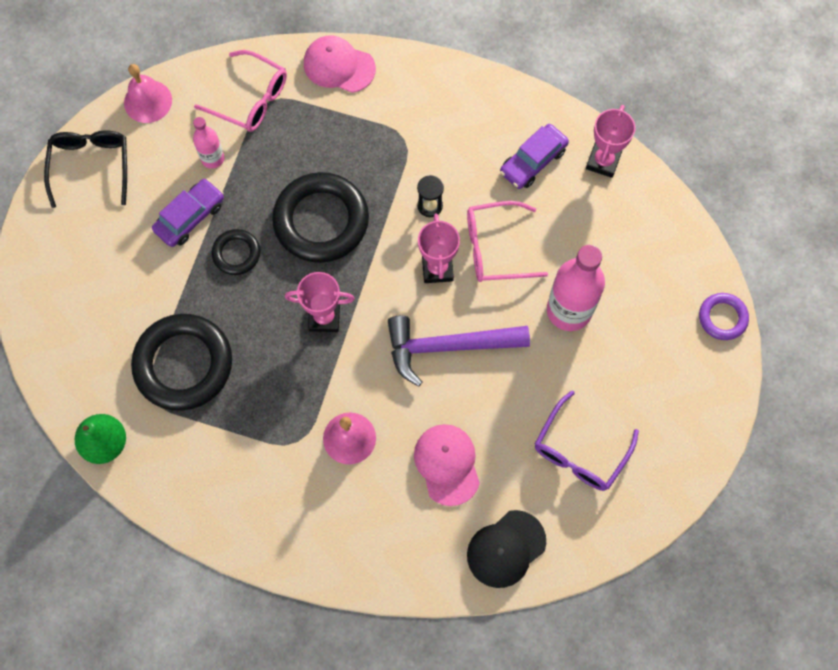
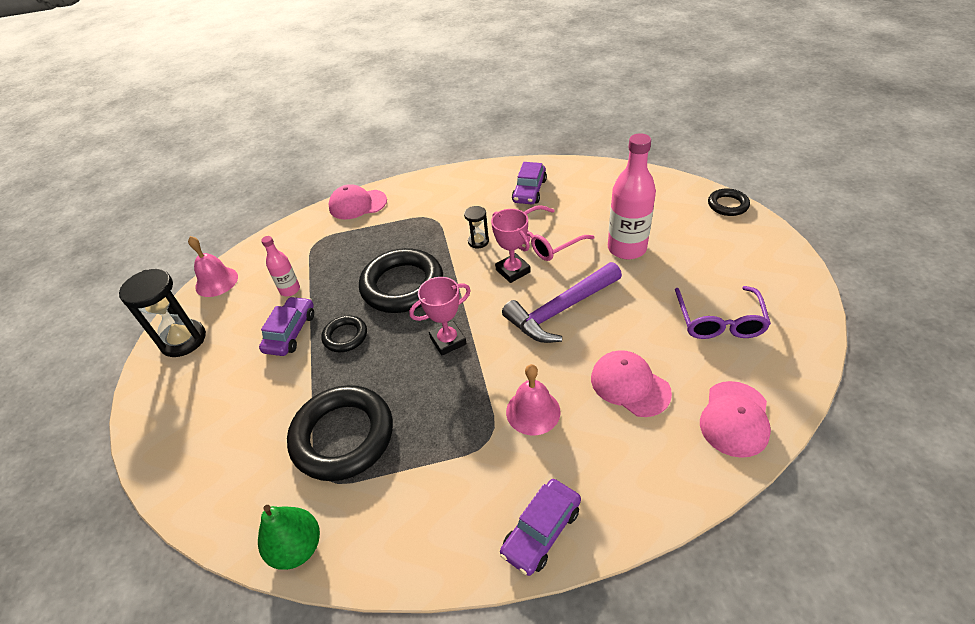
camera: 25 degrees left, 25 degrees down
(91, 166) = (183, 340): black glasses -> black hourglass
(251, 99) = (301, 246): pink glasses -> none
(287, 542) = (541, 531): none -> purple car
(506, 549) = (735, 419): black cap -> pink cap
(603, 161) = (574, 172): pink trophy -> none
(722, 318) = (727, 205): purple ring -> black ring

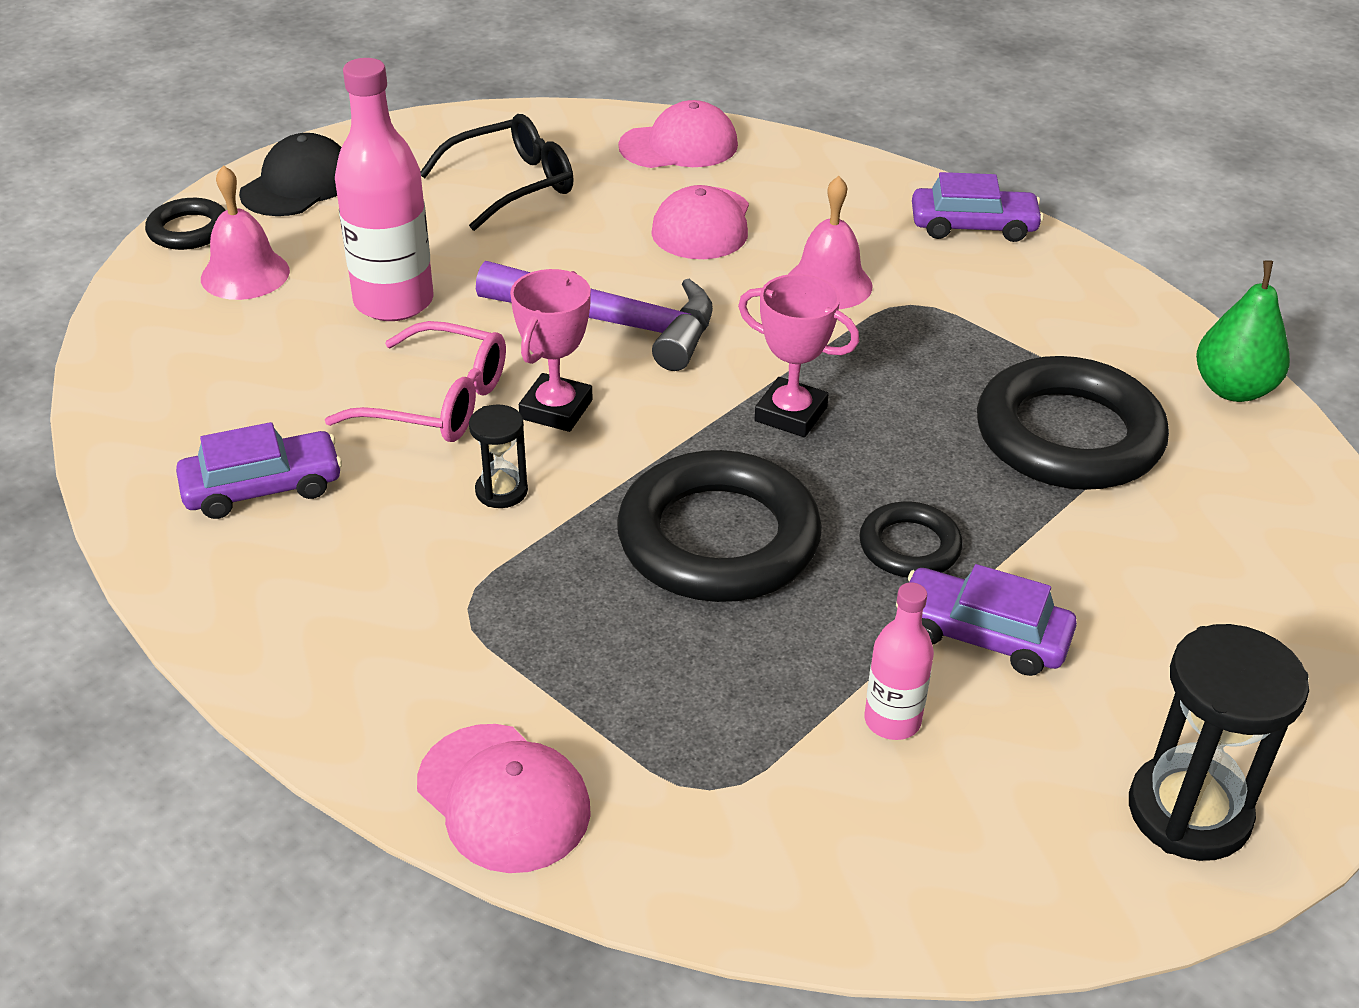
camera: 130 degrees left, 5 degrees down
(216, 282) = (1009, 904): pink bell -> pink bell (245, 274)
(290, 332) = (982, 635): purple car -> purple car turned 45 degrees clockwise
(719, 321) = (512, 184): purple glasses -> black glasses
(757, 245) = (298, 185): none -> black cap

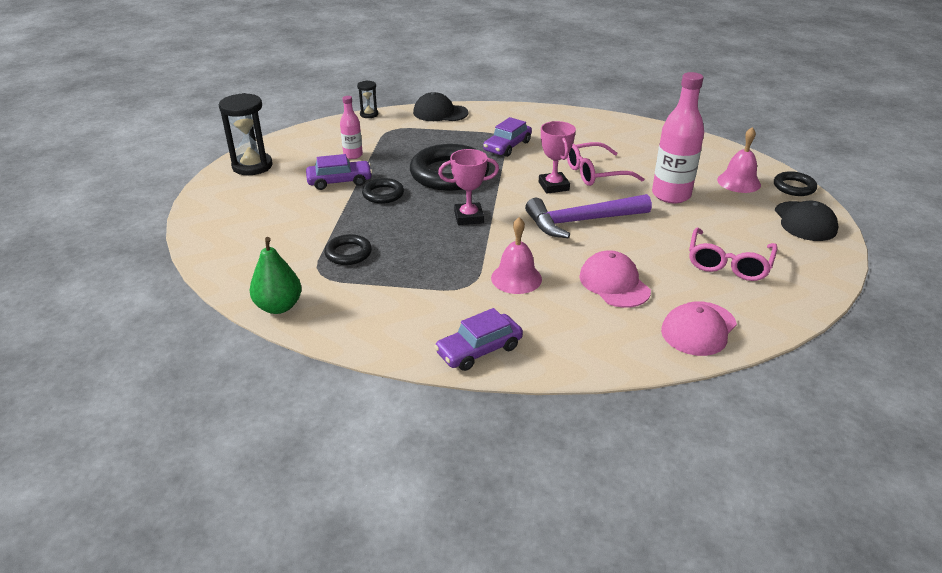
camera: 145 degrees right, 5 degrees down
(262, 487) = (602, 136): purple car -> purple car (507, 146)
(501, 491) = (534, 160): black hourglass -> black hourglass (369, 114)
(503, 798) = (440, 113): pink cap -> black cap
(512, 184) = (728, 264): black glasses -> pink glasses
(1068, 436) = (348, 253): black ring -> black ring, size x0.50

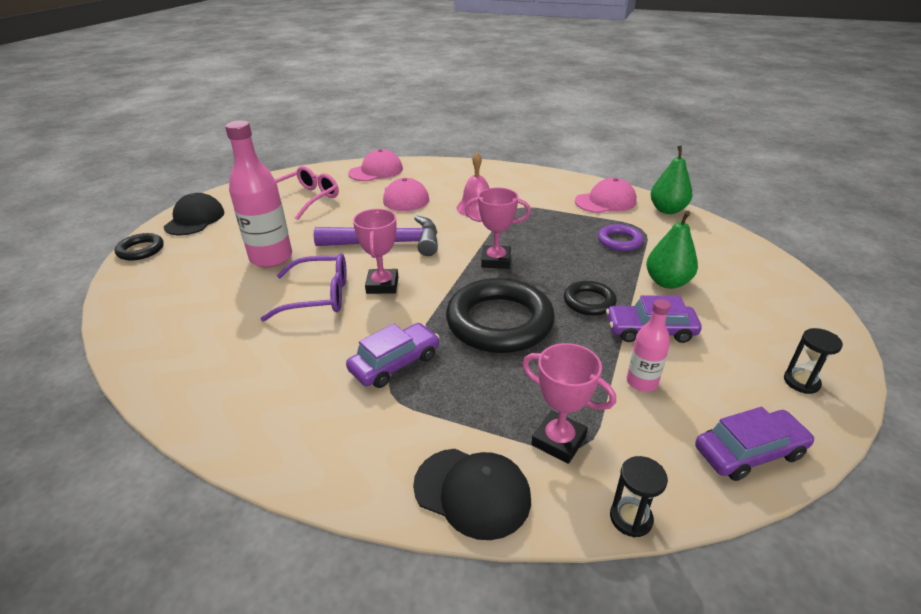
camera: 165 degrees left, 0 degrees up
(252, 166) = (801, 382): black hourglass -> black hourglass, size x0.53
(314, 217) = (667, 282): none -> green pear
(348, 253) = (619, 241): black ring -> purple ring
(355, 311) = (605, 201): none -> pink cap
(402, 130) = (558, 440): none -> pink trophy
(479, 350) = (521, 176): purple car -> purple car (749, 452)
(595, 173) = (319, 296): pink glasses -> purple glasses
(738, 182) = (182, 263): pink bell -> none

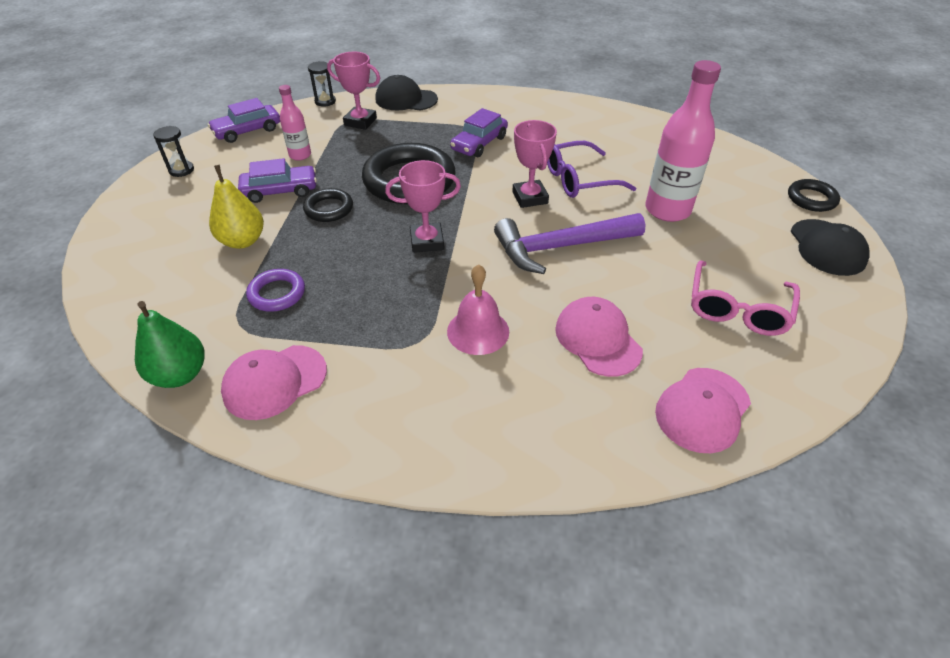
camera: 165 degrees right, 10 degrees up
(667, 282) = (243, 241): green pear -> yellow pear

